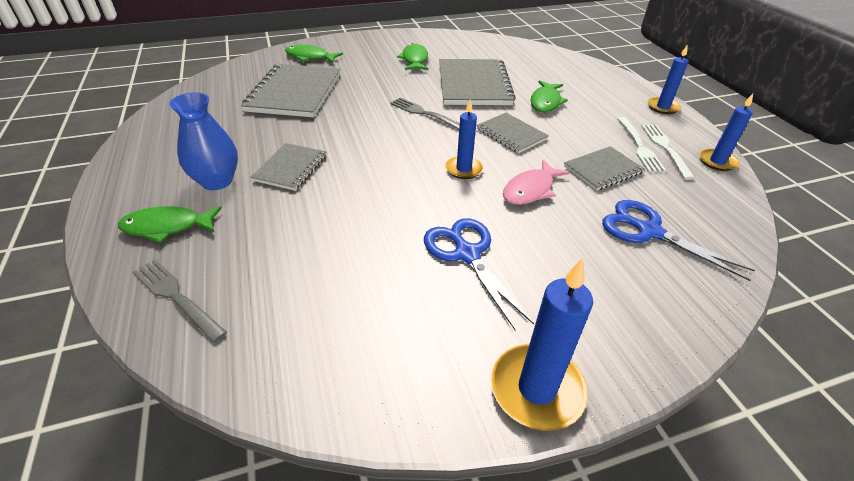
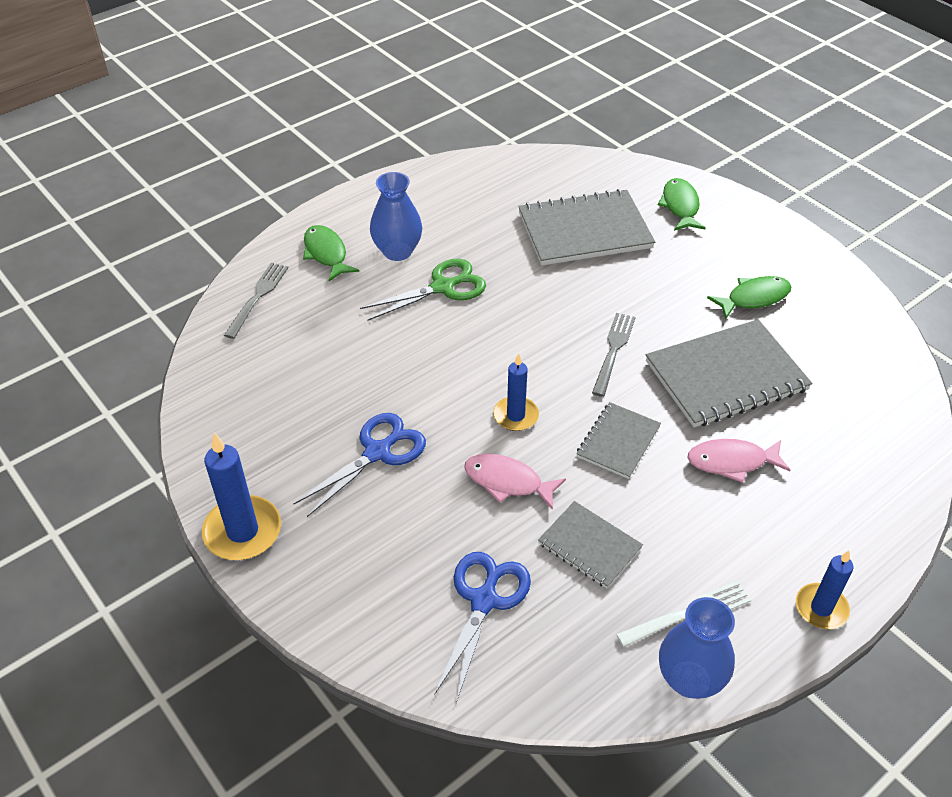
camera: 70 degrees right, 5 degrees up
(290, 168) = (443, 287): grey notebook -> green scissors
(545, 102) = (732, 462): green fish -> pink fish
(639, 146) = (674, 583): white fork -> none
(717, 161) = (690, 679): blue candle -> blue vase

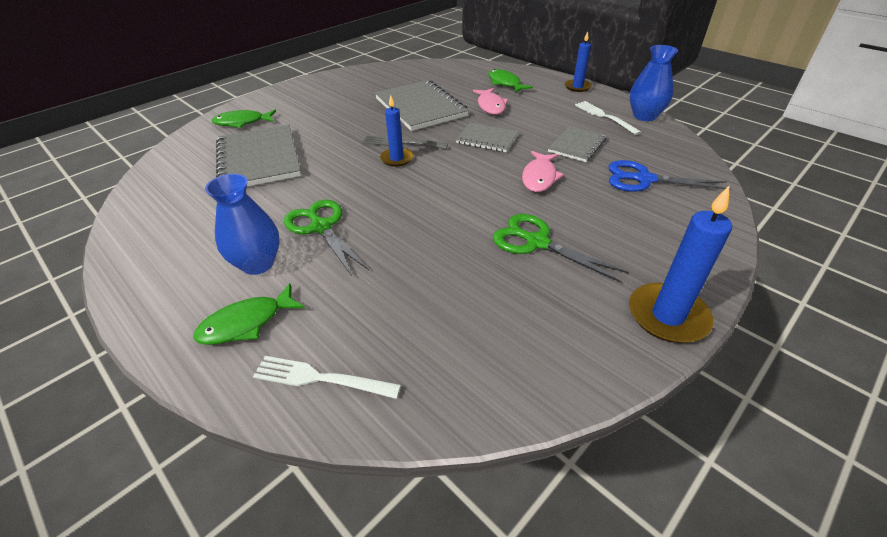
camera: 95 degrees left, 5 degrees down
(258, 297) = (320, 378): grey fork -> white fork
(377, 452) = (537, 242): blue scissors -> green scissors
(515, 416) = (475, 178): blue candle -> blue candle (397, 159)
(754, 298) = (348, 99): green fish -> green fish (505, 83)

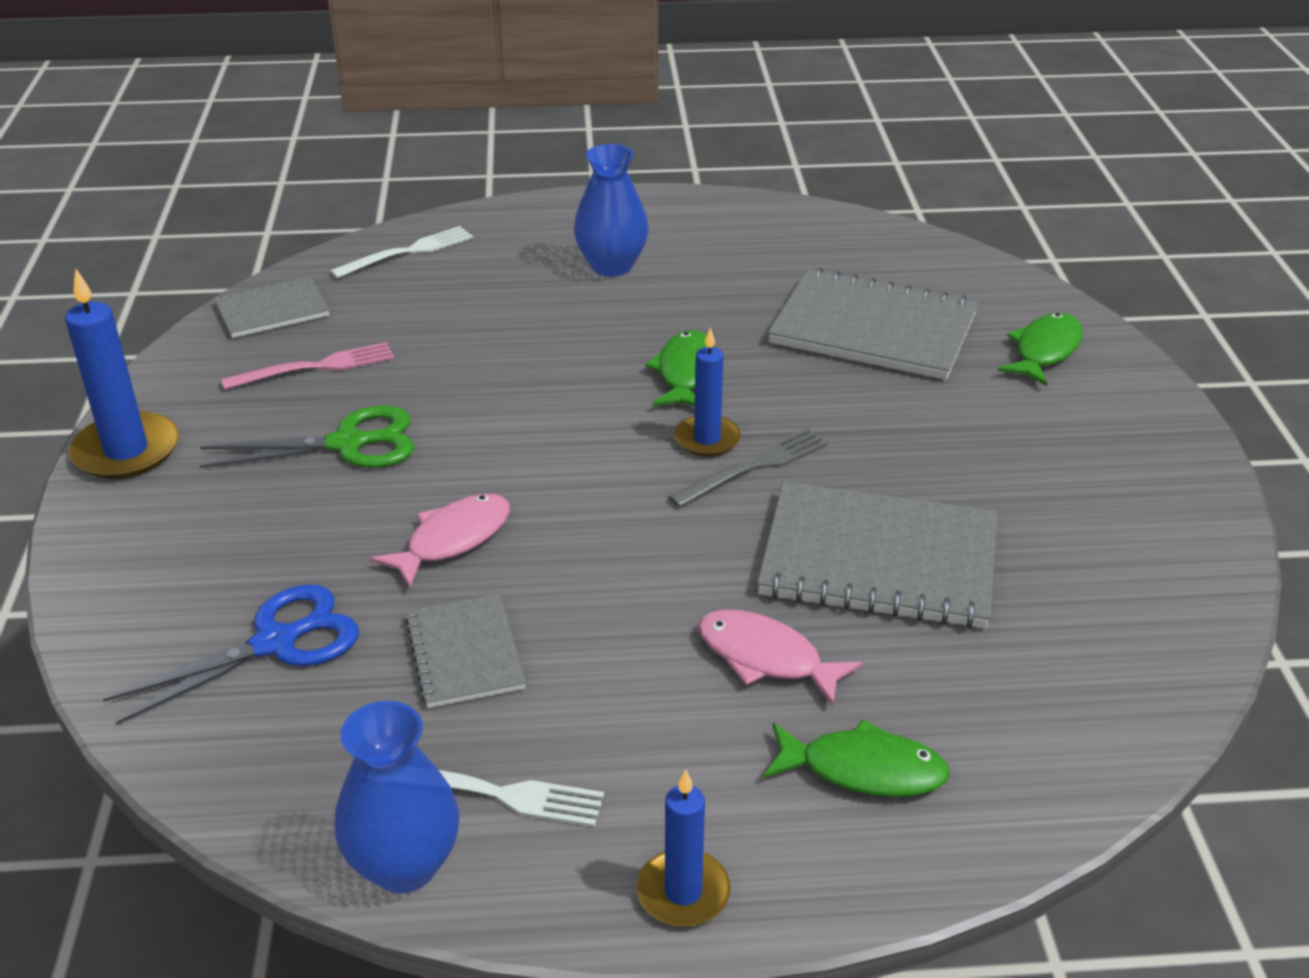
camera: 130 degrees right, 5 degrees down
(246, 323) = (529, 240): green fish -> green fish (685, 373)
(321, 227) = (621, 319): green scissors -> none
(487, 139) = (639, 564): grey notebook -> grey notebook (272, 310)
(502, 305) = (317, 367): none -> pink fork
(539, 177) = (452, 540): pink fish -> pink fish turned 75 degrees clockwise

